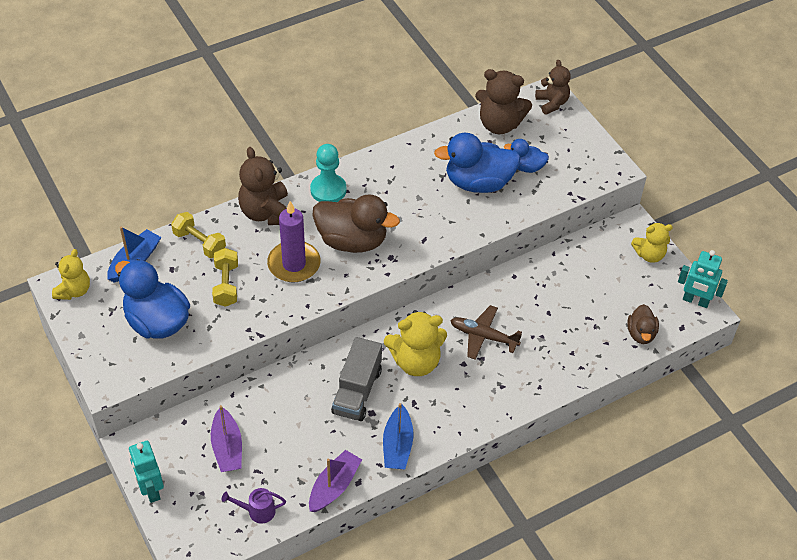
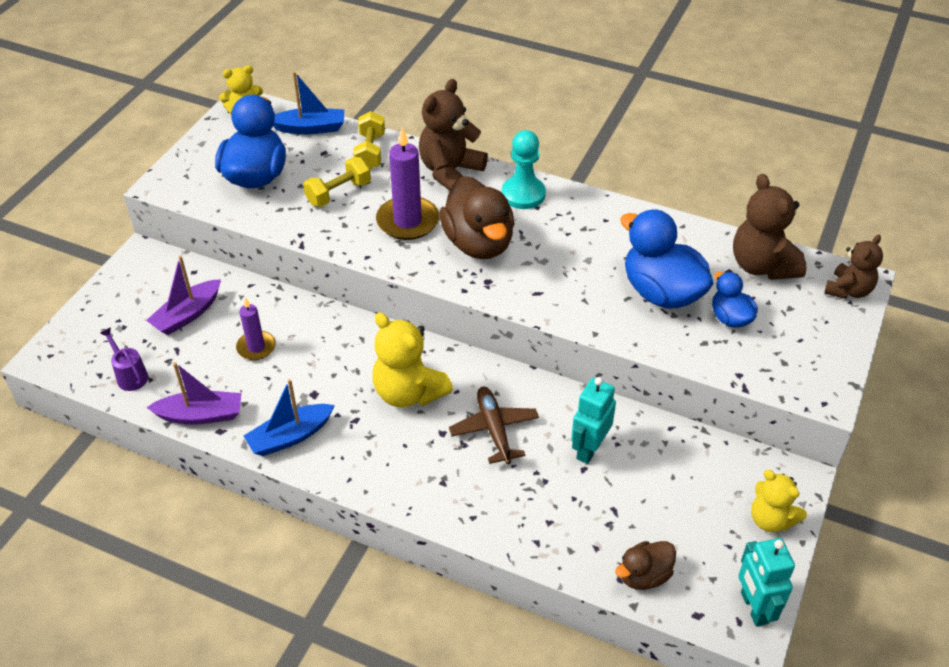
camera: 55 degrees right, 5 degrees down
(151, 489) = (103, 292): turquoise robot -> turquoise robot (589, 449)
(299, 422) = (256, 347): none -> purple candle
(357, 391) = (330, 368): grey truck -> none

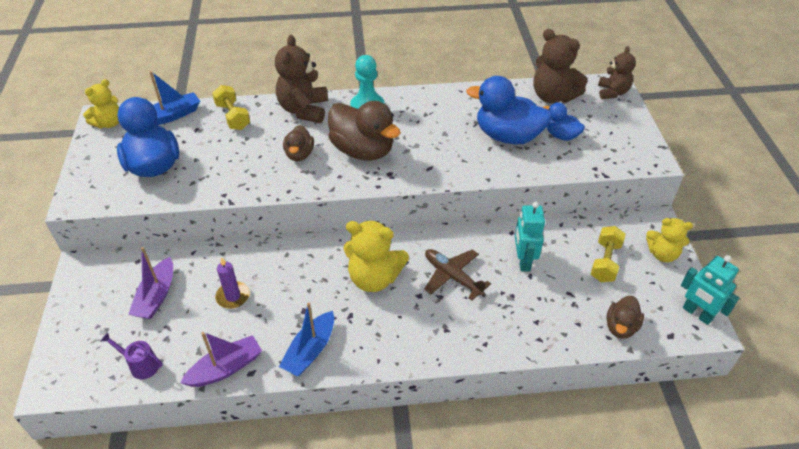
camera: 30 degrees left, 0 degrees up
(338, 193) = (231, 154): yellow dumbbell -> yellow dumbbell (605, 262)
(407, 221) = (299, 154): purple candle -> brown duck

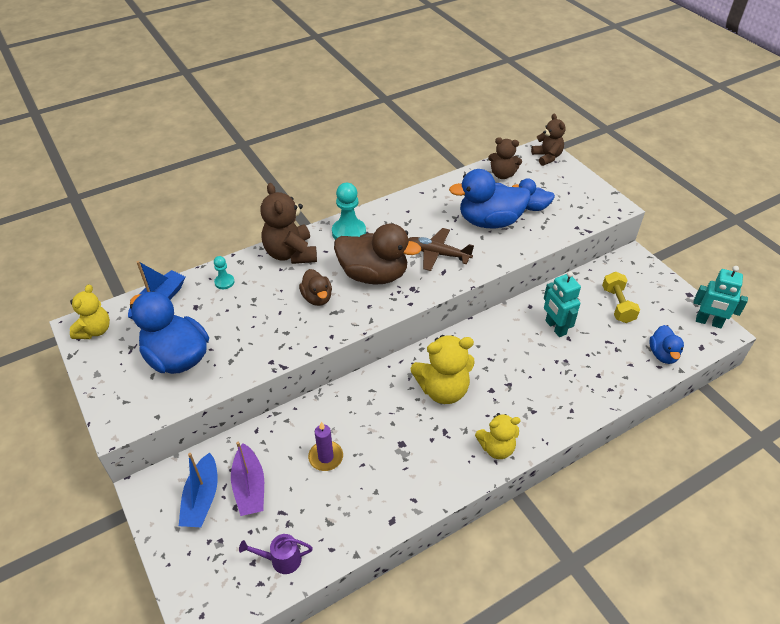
camera: 25 degrees left, 0 degrees up
(226, 368) = (366, 526): purple boat -> none
(233, 116) = (224, 282): yellow dumbbell -> turquoise pawn
(310, 351) = (431, 478): blue boat -> blue boat (202, 498)
(452, 276) = (508, 363): brown plane -> brown plane (437, 254)
(553, 96) = (502, 174): brown teddy bear -> brown teddy bear, size x0.64
(621, 327) = (663, 354): brown duck -> blue duck
(662, 254) = (654, 283): yellow teddy bear -> yellow teddy bear (496, 448)

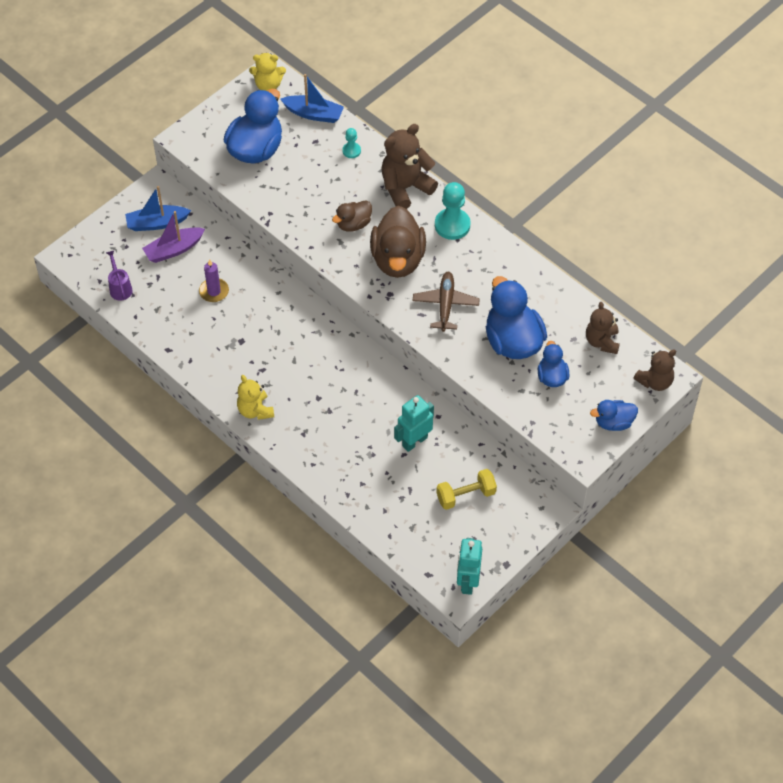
camera: 75 degrees right, 10 degrees up
(443, 390) = (307, 360): yellow teddy bear -> none
(663, 354) = (406, 538): blue duck -> blue duck (613, 422)

